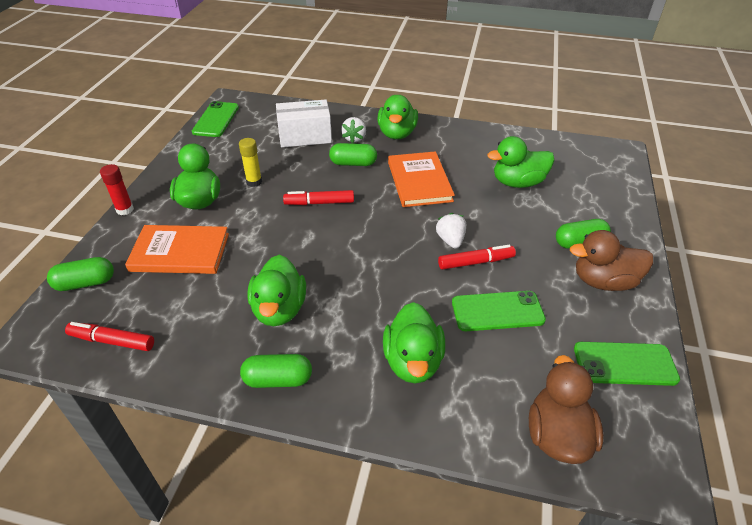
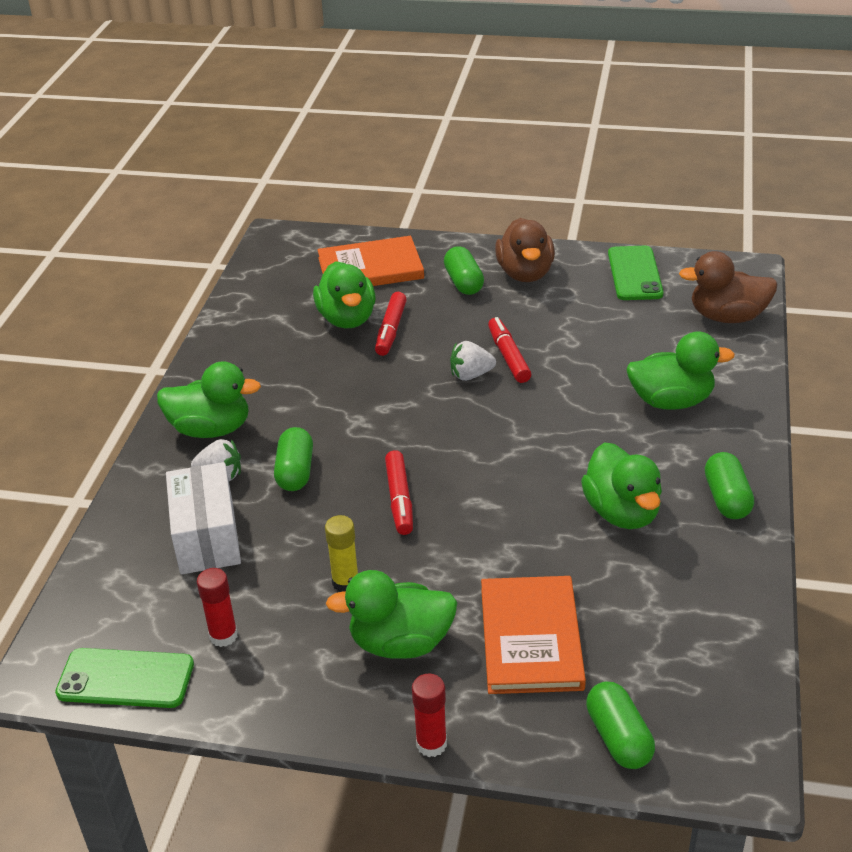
camera: 90 degrees left, 5 degrees down
(112, 341) = (717, 667): red marker -> red marker (391, 330)
(231, 144) = (223, 636): none -> red glue stick
(279, 309) = (622, 512): green duck -> green duck turned 75 degrees clockwise
(419, 181) = (344, 403): orange book -> orange book (370, 268)
(497, 311) = (585, 343): green phone -> none

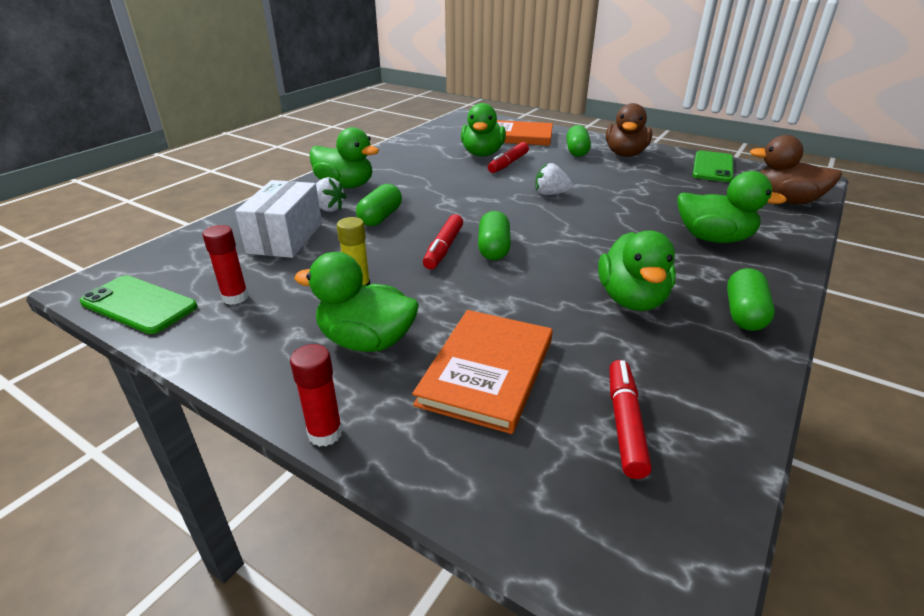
camera: 20 degrees right, 5 degrees down
(508, 356) = (586, 190): red marker -> red marker (624, 423)
(618, 738) = (524, 496): green capsule -> green capsule (493, 248)

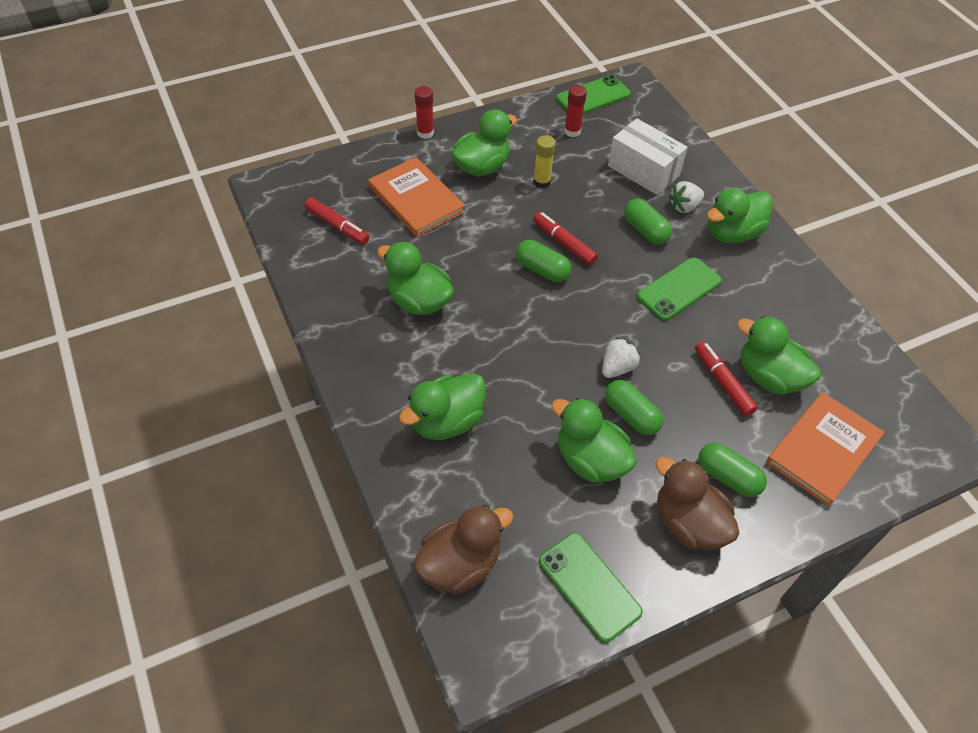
camera: 120 degrees right, 20 degrees up
(438, 191) = (679, 289): none -> green phone
(639, 185) = (590, 460): none -> green duck
(744, 314) = (354, 346): green capsule -> green capsule (631, 415)

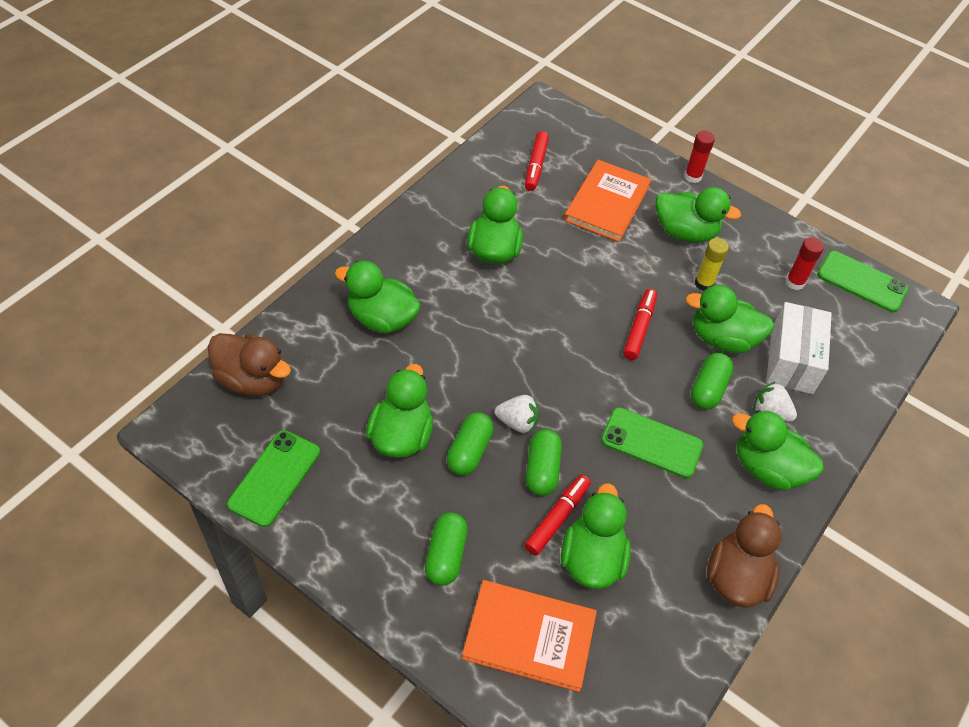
camera: 60 degrees right, 0 degrees up
(542, 270) = (593, 323): green capsule -> green capsule (542, 469)
(602, 198) = (722, 339): none -> green duck
(688, 523) = (376, 536): brown duck -> brown duck (736, 577)

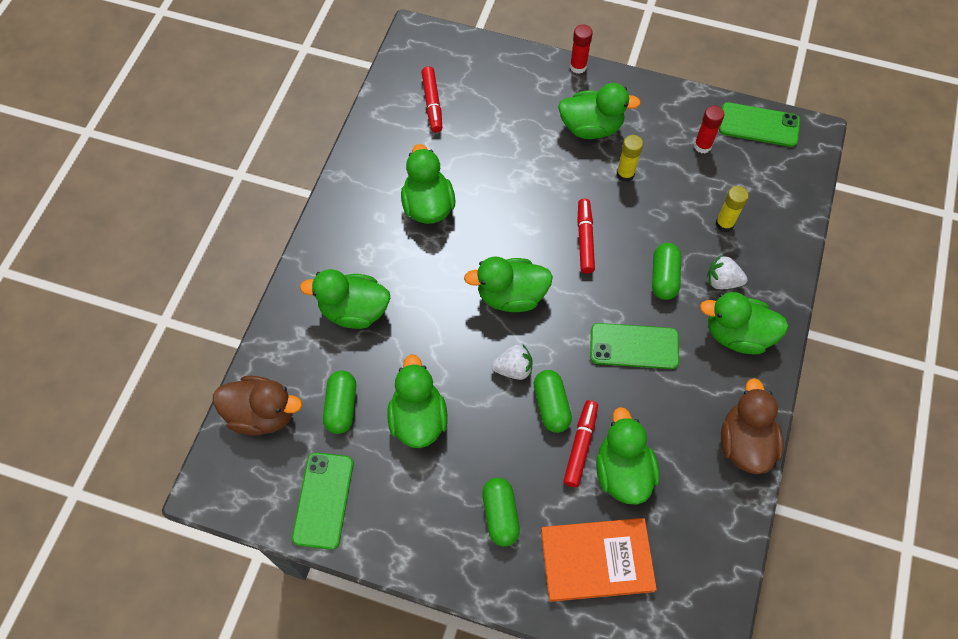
camera: 15 degrees left, 10 degrees up
(469, 451) = (483, 412): green capsule -> green capsule (341, 407)
(607, 203) = (511, 121): orange book -> none
(722, 339) = (659, 224): green duck -> green duck (511, 296)
(791, 360) = (724, 224): white box -> yellow glue stick

